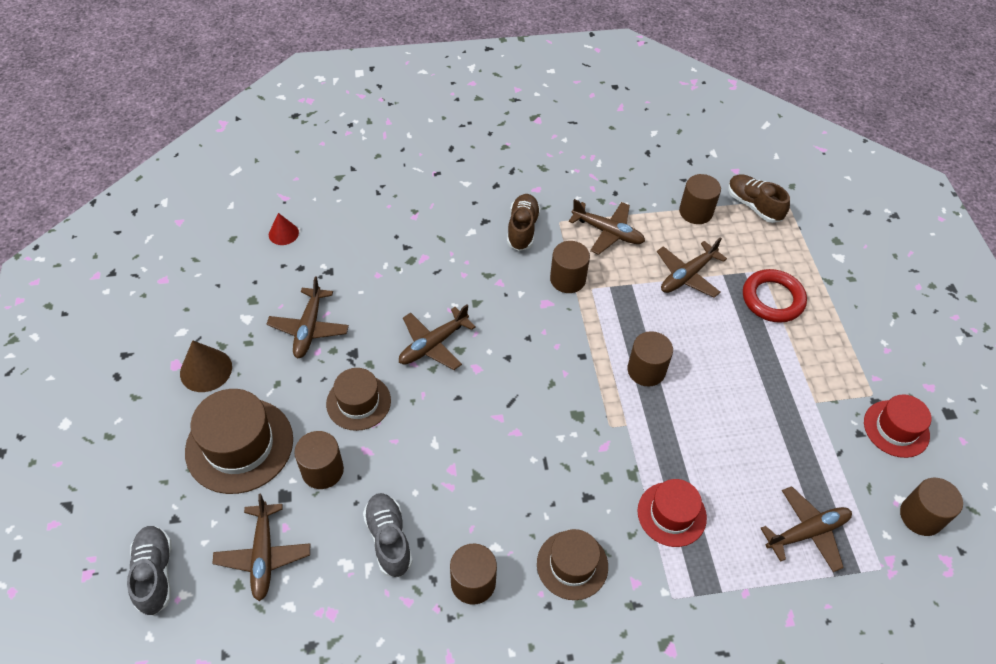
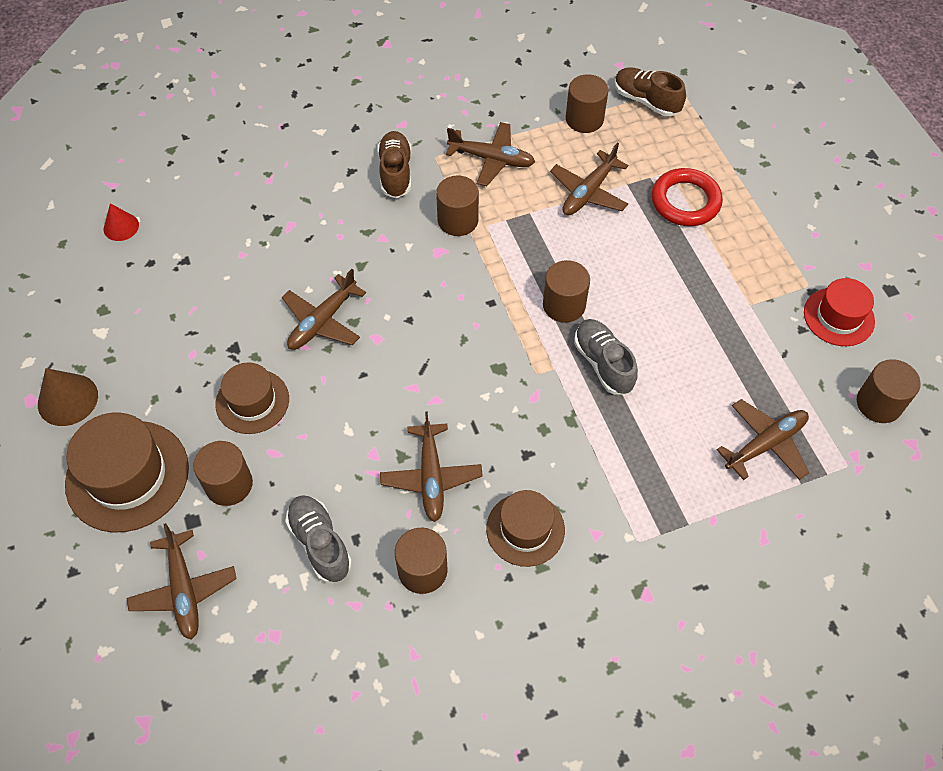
camera: 10 degrees left, 5 degrees up
(155, 574) = (65, 635): grey shoe -> grey shoe (603, 363)
(309, 328) = (176, 330): brown plane -> brown plane (431, 477)
(671, 514) = (620, 454): red hat -> none

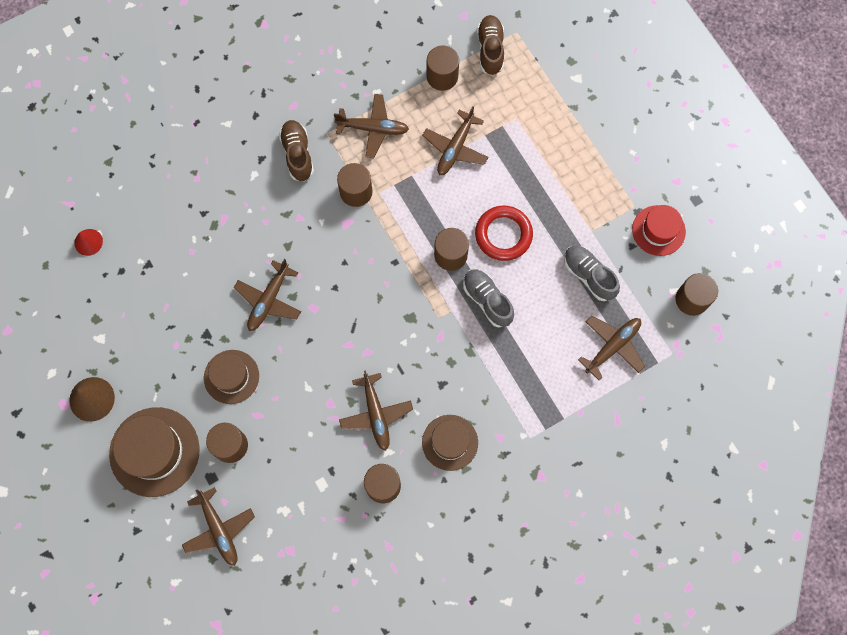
camera: 10 degrees left, 15 degrees up
(320, 543) = (307, 478): grey shoe -> grey shoe (589, 275)
(646, 101) = (490, 50): brown shoe -> brown shoe turned 60 degrees clockwise
(685, 201) = (532, 144): red ring -> red ring (503, 235)

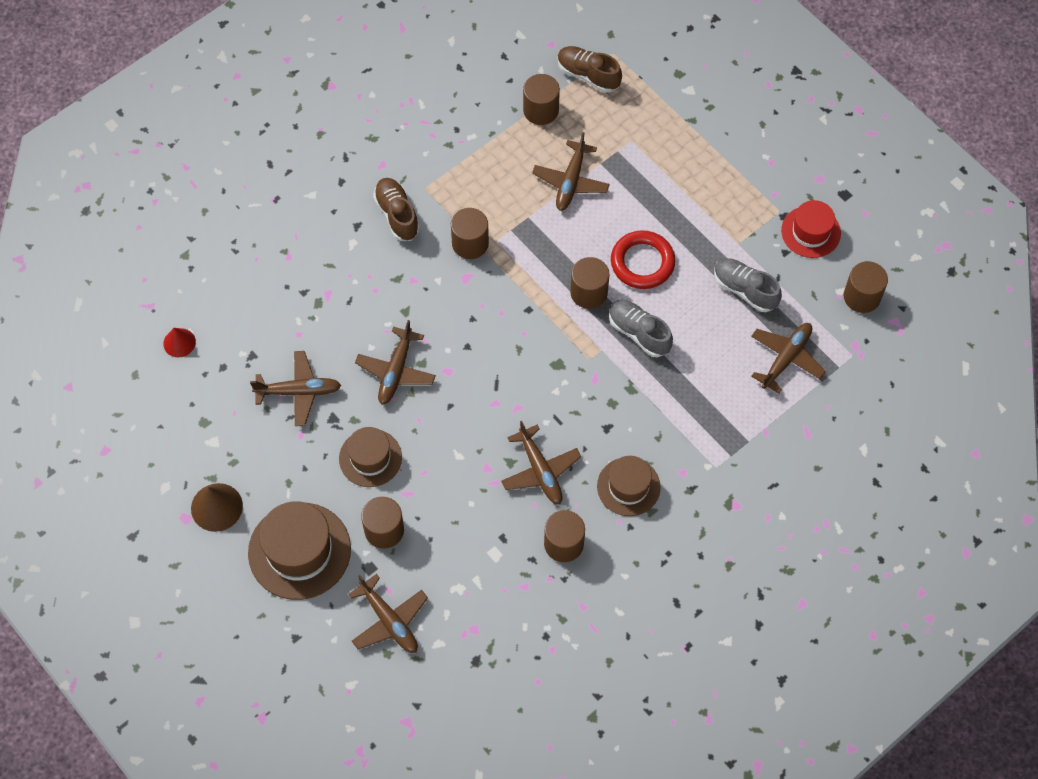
camera: 10 degrees left, 10 degrees down
(373, 128) = (475, 175): brown plane -> brown plane (299, 391)
(490, 50) = (588, 75): brown shoe -> brown shoe turned 45 degrees counterclockwise

